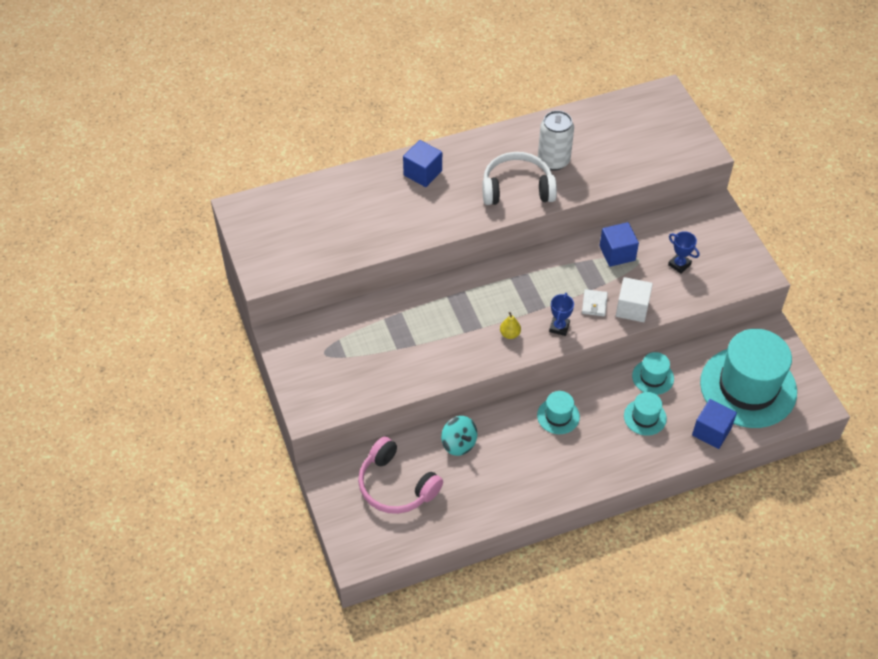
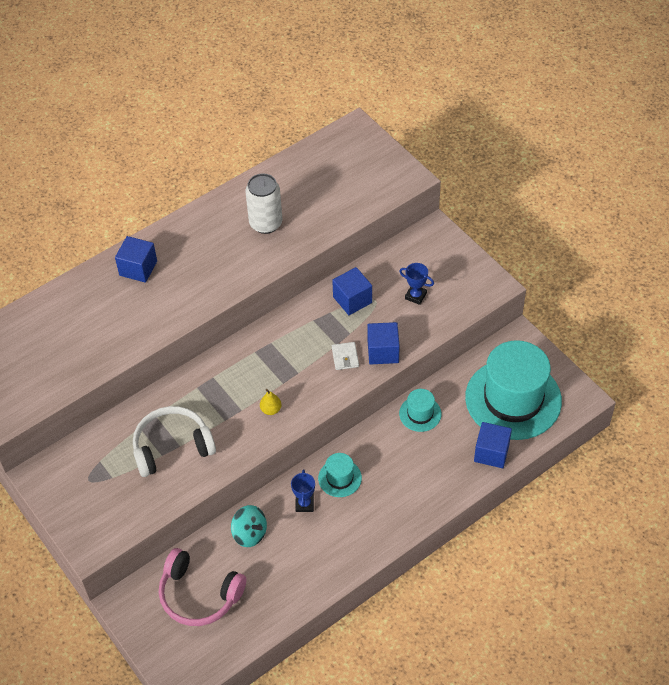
camera: 15 degrees left, 0 degrees up
(517, 188) = (238, 261): white headphones -> white headphones (172, 447)
(559, 327) = (317, 390): blue trophy -> blue trophy (304, 504)
(632, 308) = (383, 352): white cube -> blue cube
(645, 417) = (424, 456): turquoise hat -> none

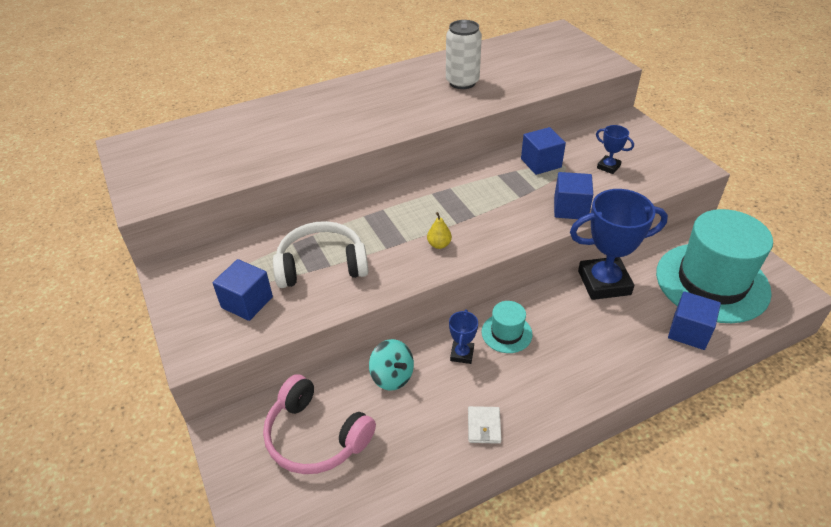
camera: 10 degrees right, 10 degrees down
(138, 268) = (328, 101): blue cube -> blue cube (247, 302)
(345, 357) = (528, 208): white wallet -> white wallet (484, 426)
(420, 414) = (604, 282): turquoise hat -> blue trophy

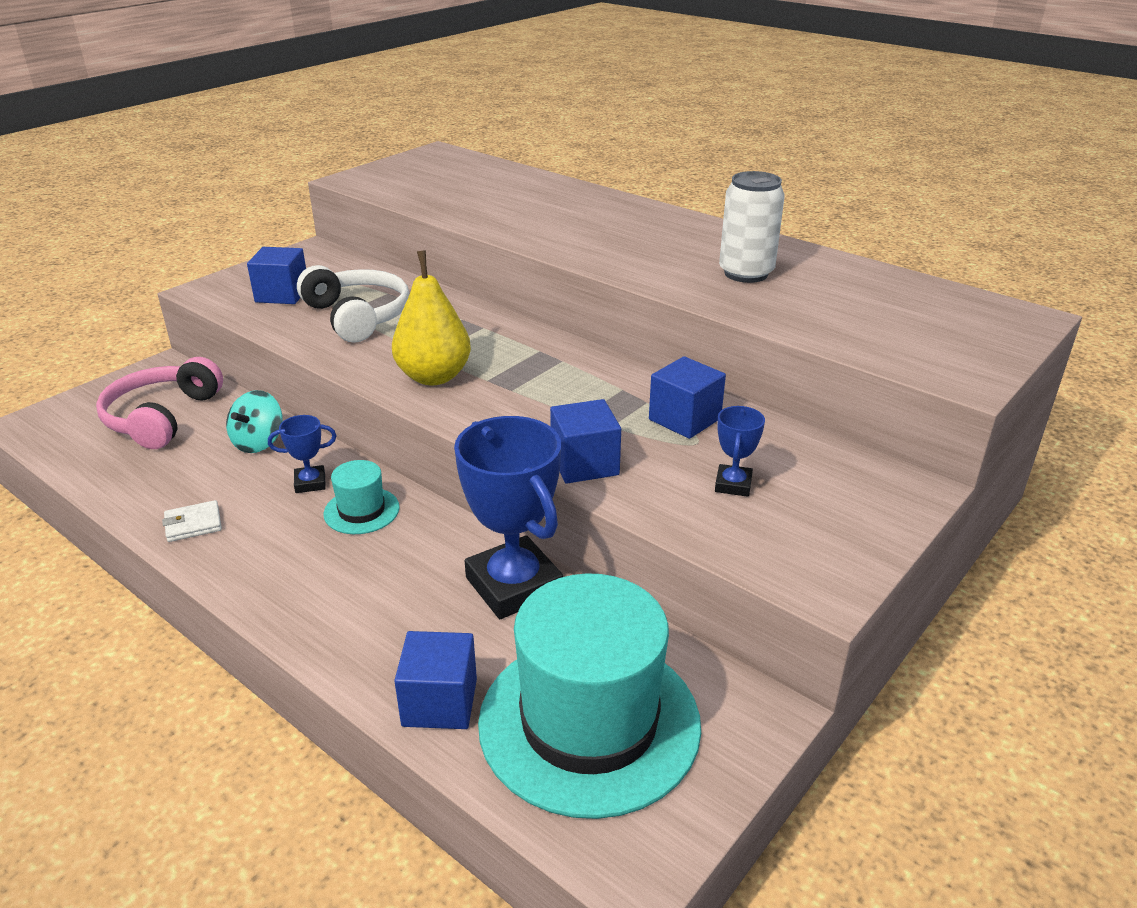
camera: 65 degrees right, 10 degrees down
(439, 244) = (434, 376): yellow pear -> yellow pear, size x2.21

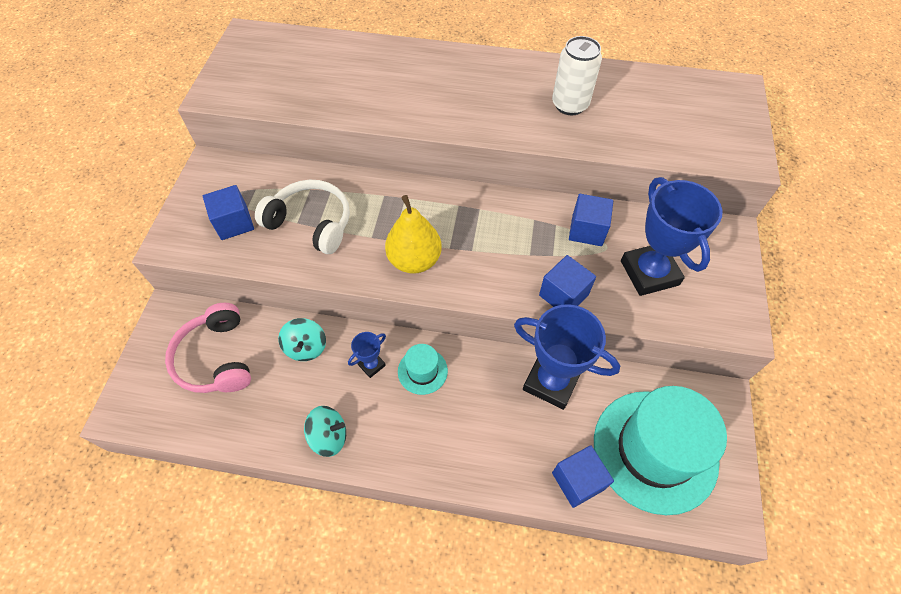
camera: 30 degrees left, 25 degrees up
(193, 524) = (329, 436): white wallet -> turquoise spinning top
(733, 485) = (649, 273): blue trophy -> blue trophy, size x2.16

